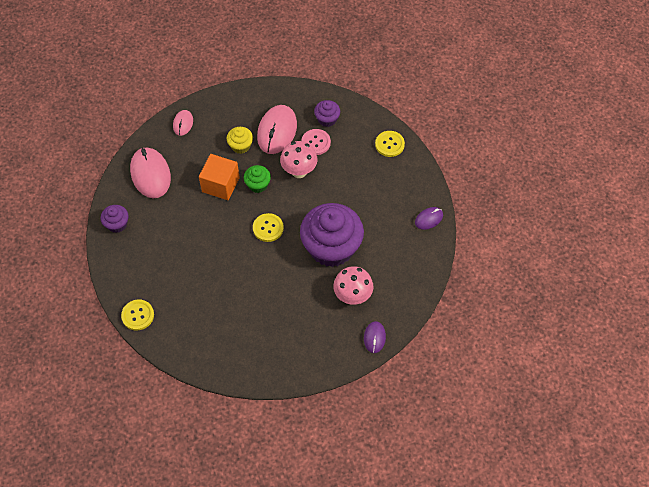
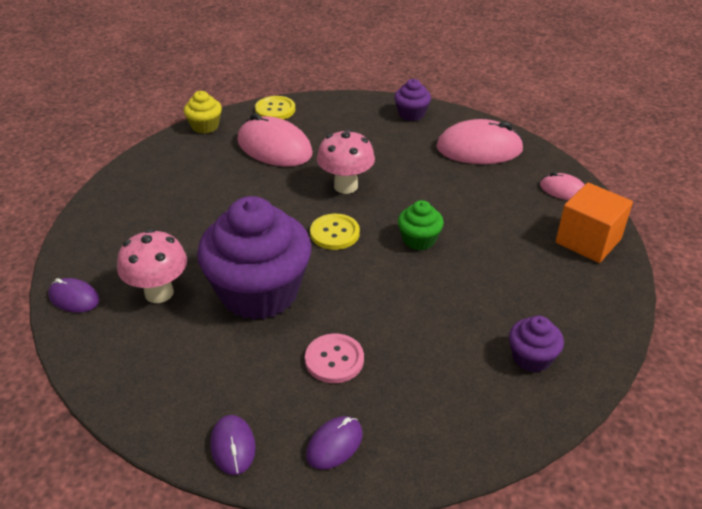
camera: 110 degrees right, 20 degrees down
(220, 184) = (435, 204): orange cube -> orange cube (588, 241)
(240, 146) = (502, 237): yellow cupcake -> yellow cupcake (205, 126)
(277, 131) = (521, 284): pink mouse -> pink mouse (274, 147)
(299, 171) = (425, 291): pink mushroom -> pink mushroom (346, 186)
(316, 142) = (480, 328): pink button -> pink button (334, 360)
(389, 144) = (439, 440): yellow button -> none
(410, 181) = (334, 444): none -> purple mouse

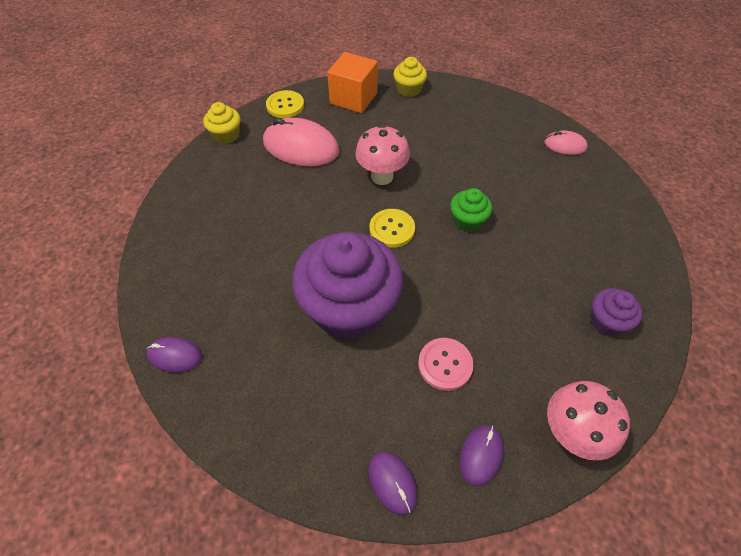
camera: 15 degrees left, 15 degrees up
(159, 293) = (256, 330): pink mushroom -> pink mushroom (571, 433)
(411, 114) = (409, 89): purple cupcake -> yellow cupcake
(479, 149) = (480, 116): pink mouse -> none
(588, 241) = (604, 193): orange cube -> orange cube (353, 98)

